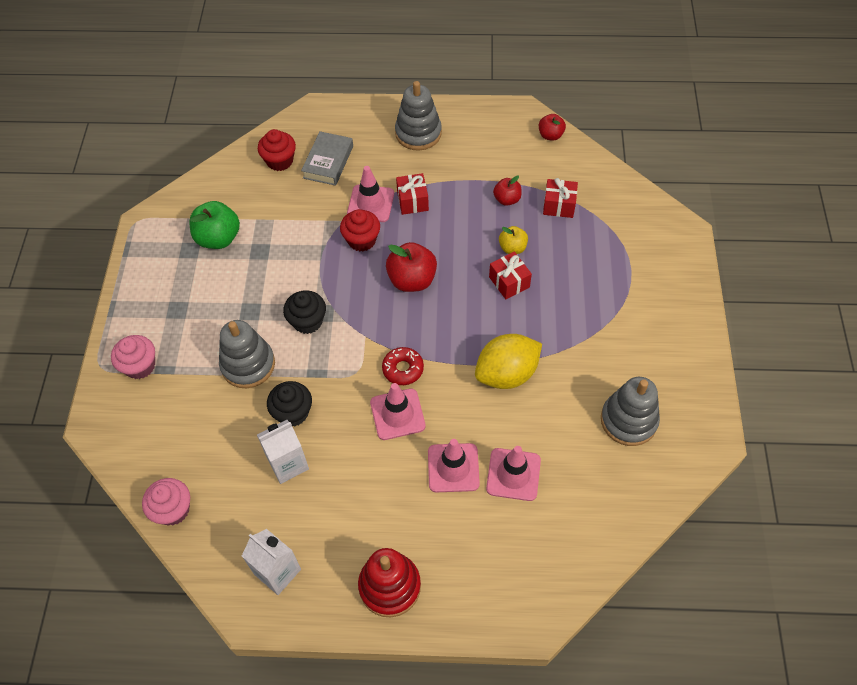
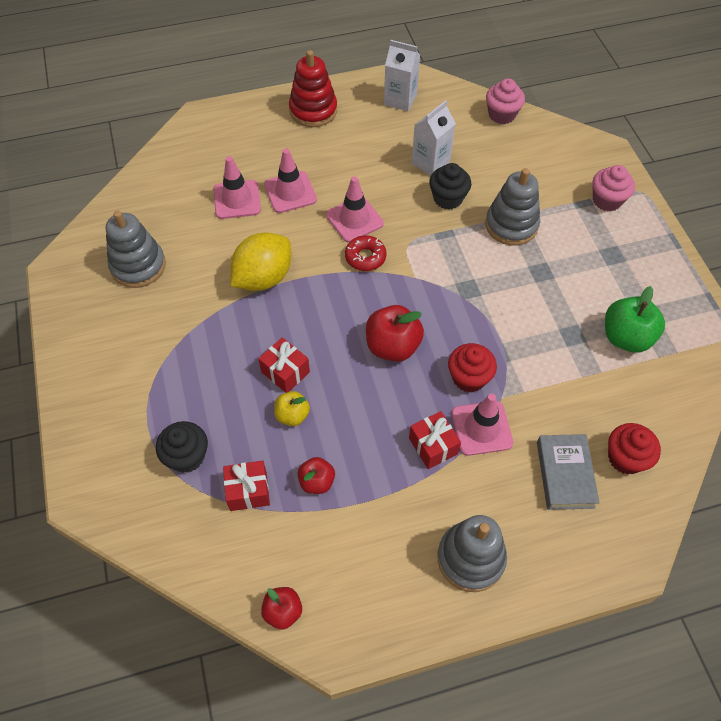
camera: 160 degrees right, 0 degrees up
(307, 321) = (479, 276): black cupcake -> black cupcake (187, 456)

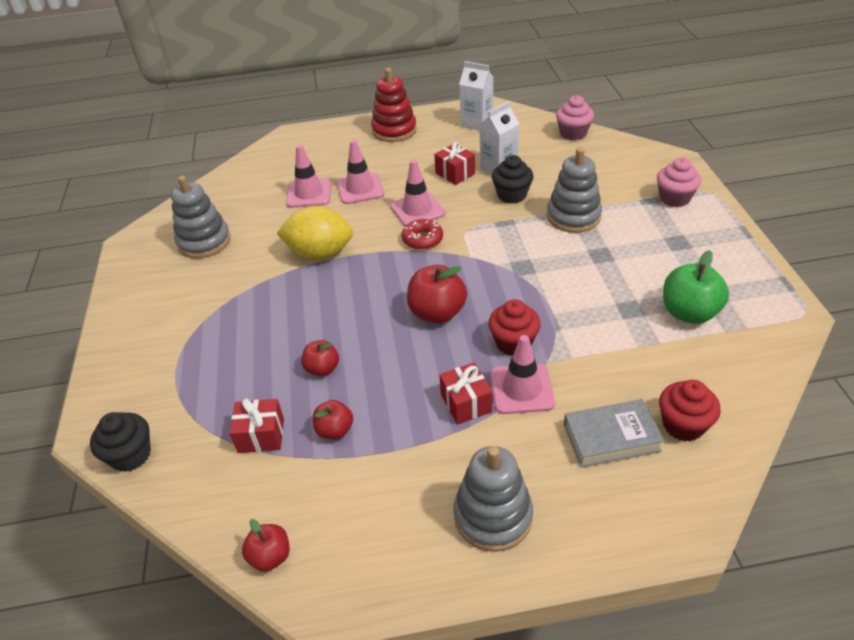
camera: 10 degrees right, 15 degrees down
(187, 456) = (206, 400): black cupcake -> black cupcake (131, 455)
(263, 278) = (320, 253): yellow lemon -> yellow lemon turned 45 degrees clockwise
(285, 372) = (324, 331): red gift -> red gift (455, 173)
(292, 415) = (322, 369): yellow apple -> red apple
(565, 474) = (611, 437): grey book -> grey book turned 75 degrees clockwise

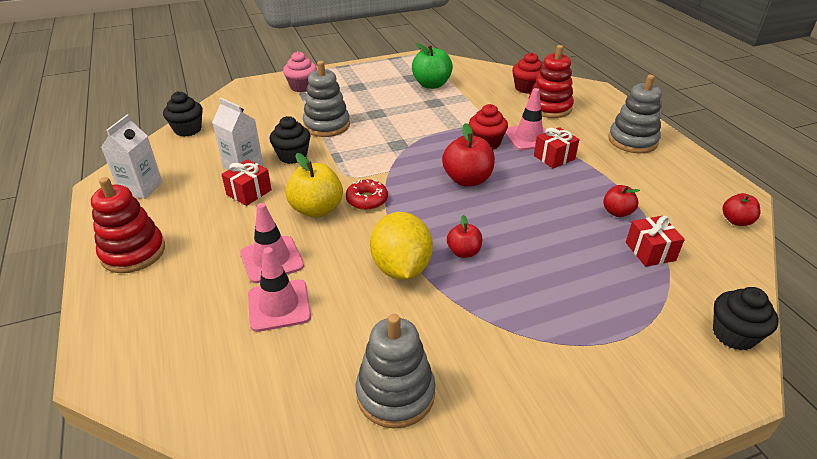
camera: 105 degrees left, 5 degrees down
(322, 369) = (560, 232): red apple -> red apple (463, 252)
(417, 210) = (317, 209): pink traffic cone -> yellow apple
(573, 133) = (188, 130): pink cupcake -> black cupcake
(611, 437) = (549, 107): grey book -> red stacking toy

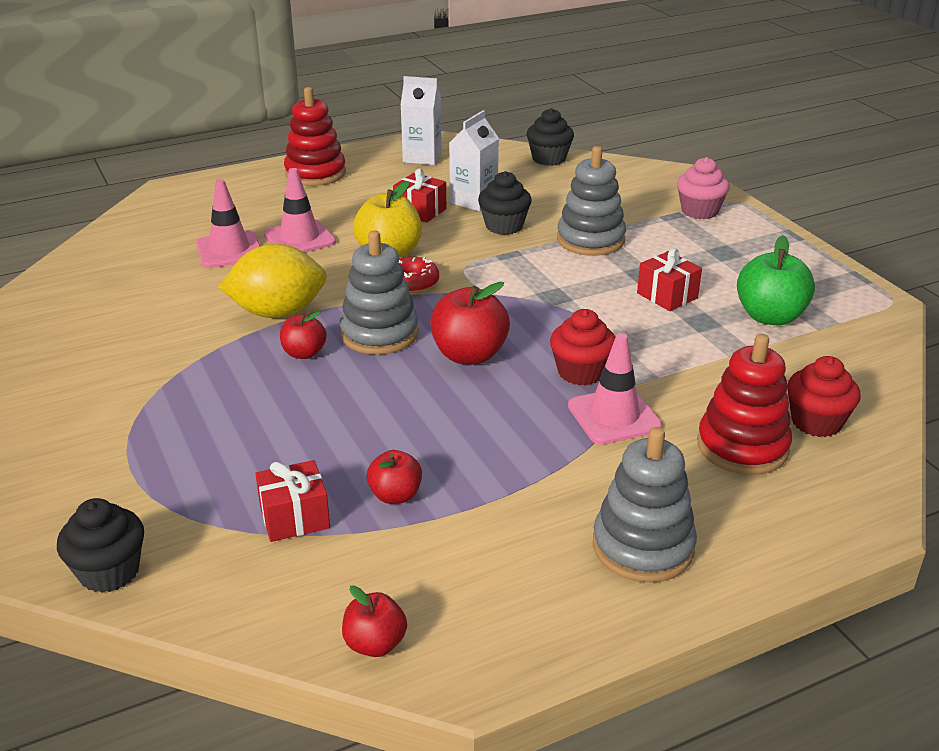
camera: 85 degrees right, 5 degrees down
(395, 394) = (99, 318): grey stacking toy -> grey stacking toy (379, 334)
(554, 157) = (552, 440): red gift -> red gift (667, 295)

